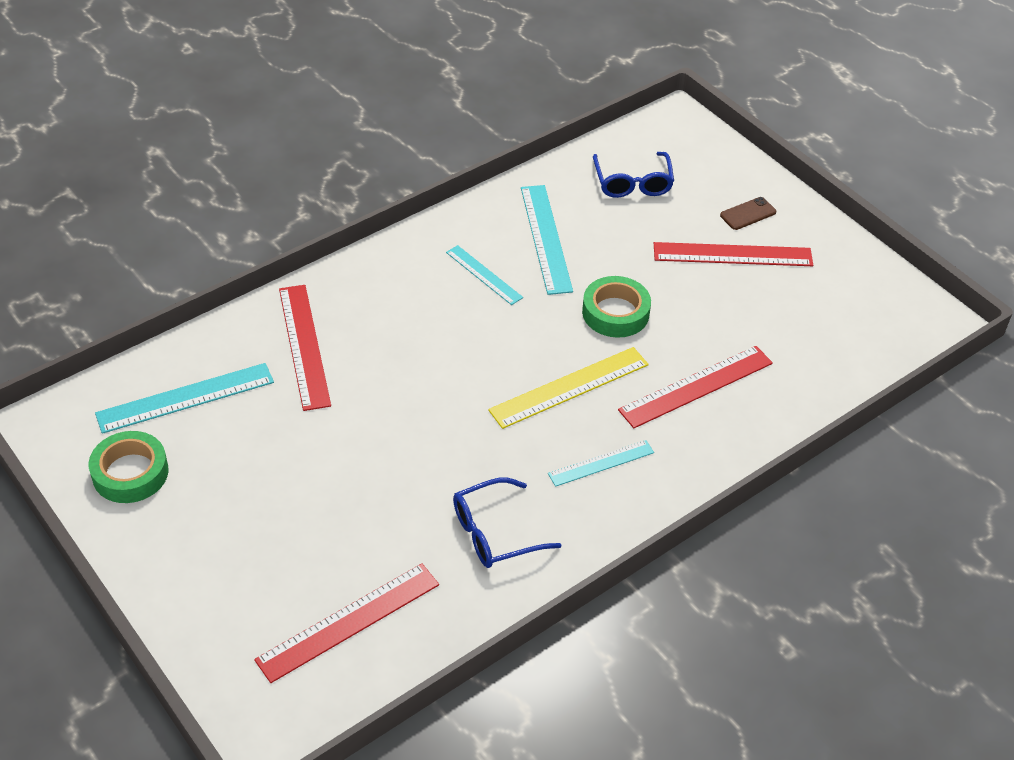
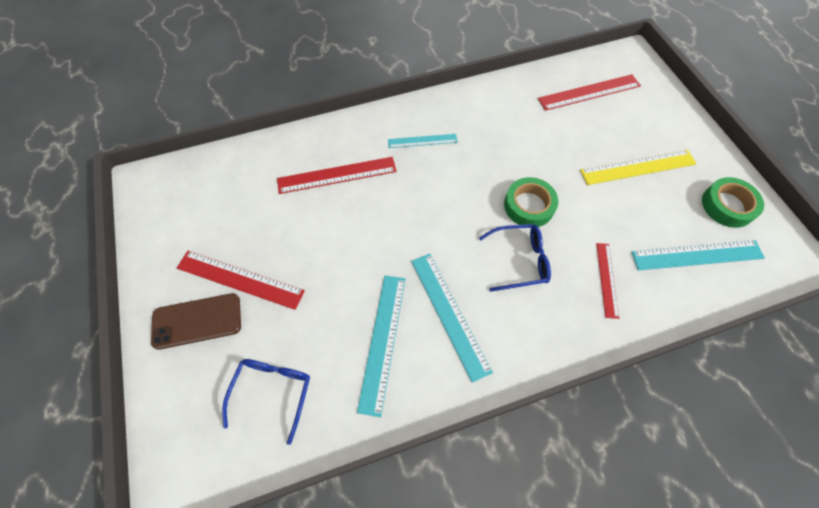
camera: 160 degrees left, 15 degrees up
(304, 346) = (607, 279): red ruler -> red ruler, size x0.61
(484, 275) = (449, 314): turquoise ruler -> turquoise ruler, size x1.63
(494, 533) = (500, 117): blue glasses -> blue glasses (520, 260)
(569, 387) = (421, 195): yellow ruler -> yellow ruler (638, 167)
(615, 313) = (361, 247): green tape -> green tape (529, 206)
(748, 214) = (197, 321): brown phone -> brown phone, size x1.75

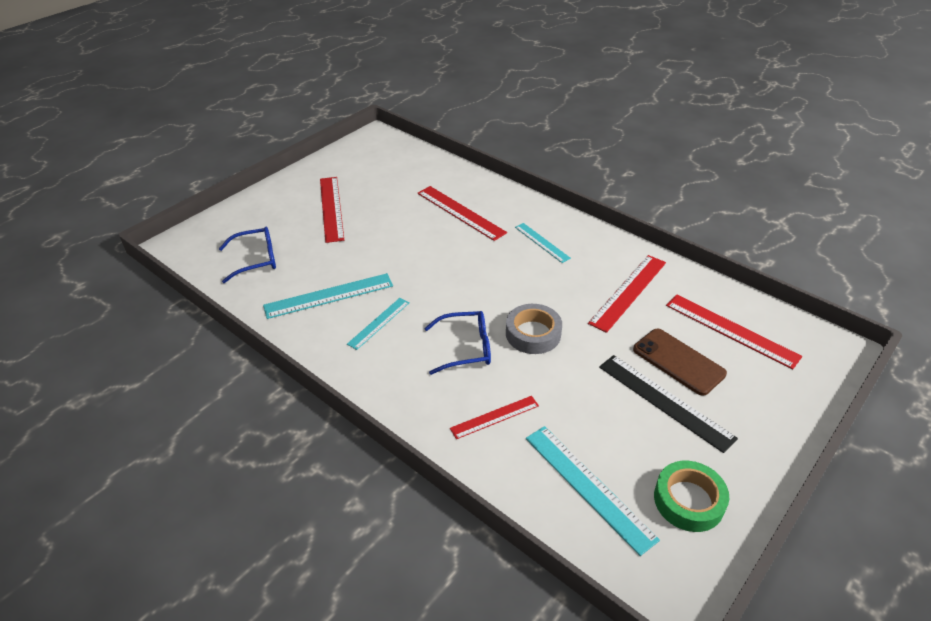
camera: 60 degrees right, 20 degrees down
(197, 321) = (287, 205): brown phone -> brown phone (678, 361)
(449, 314) = (379, 323): turquoise ruler -> turquoise ruler, size x0.61
(517, 122) = (628, 292): none -> red ruler
(520, 260) = (466, 348): blue glasses -> blue glasses turned 60 degrees counterclockwise
(529, 206) = (533, 333): green tape -> grey tape
(638, 167) = (664, 401): yellow ruler -> black ruler

